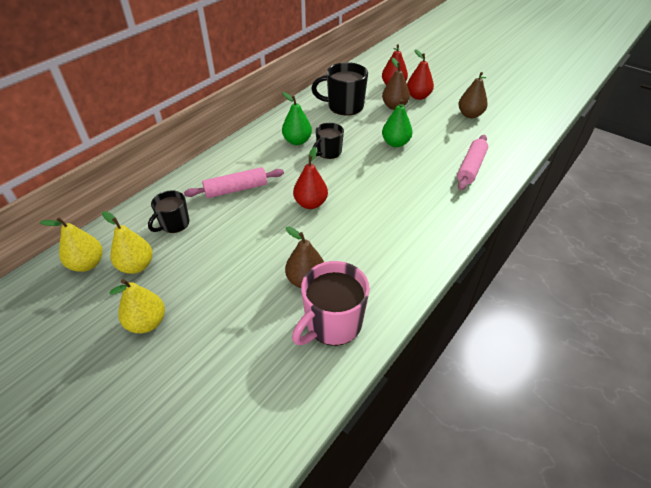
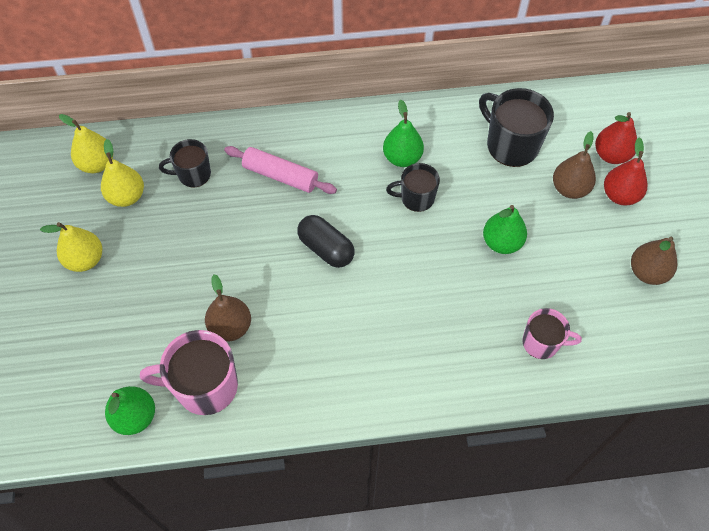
camera: 45 degrees right, 15 degrees up
(309, 382) = (135, 417): none -> green pear
(310, 203) = (326, 249): red pear -> black capsule
(471, 167) = (542, 343): pink rolling pin -> pink mug

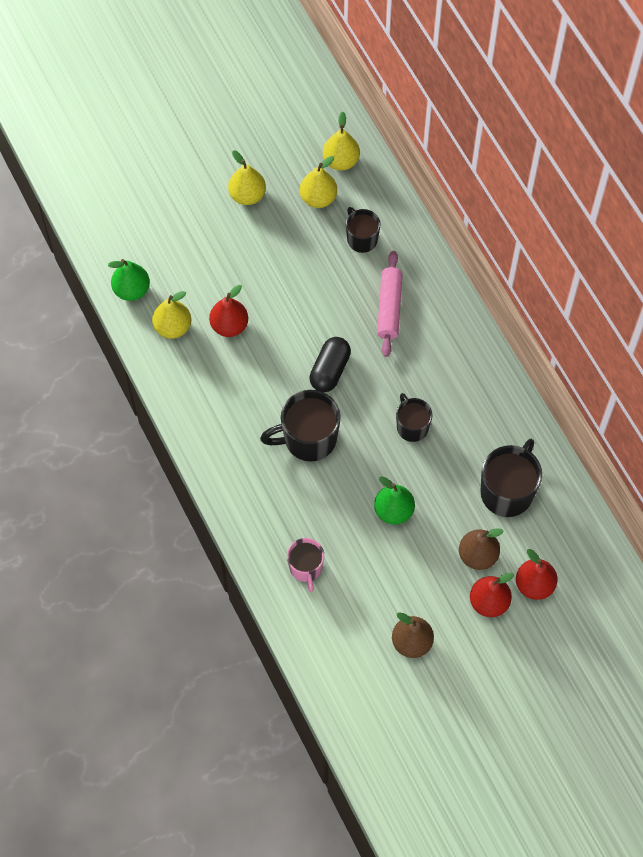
camera: 70 degrees right, 5 degrees up
(204, 386) = (173, 327): pink mug -> yellow pear
(230, 327) = (229, 325): brown pear -> red pear
(395, 293) = (308, 439): none -> black mug
(402, 158) = (451, 401): green pear -> none

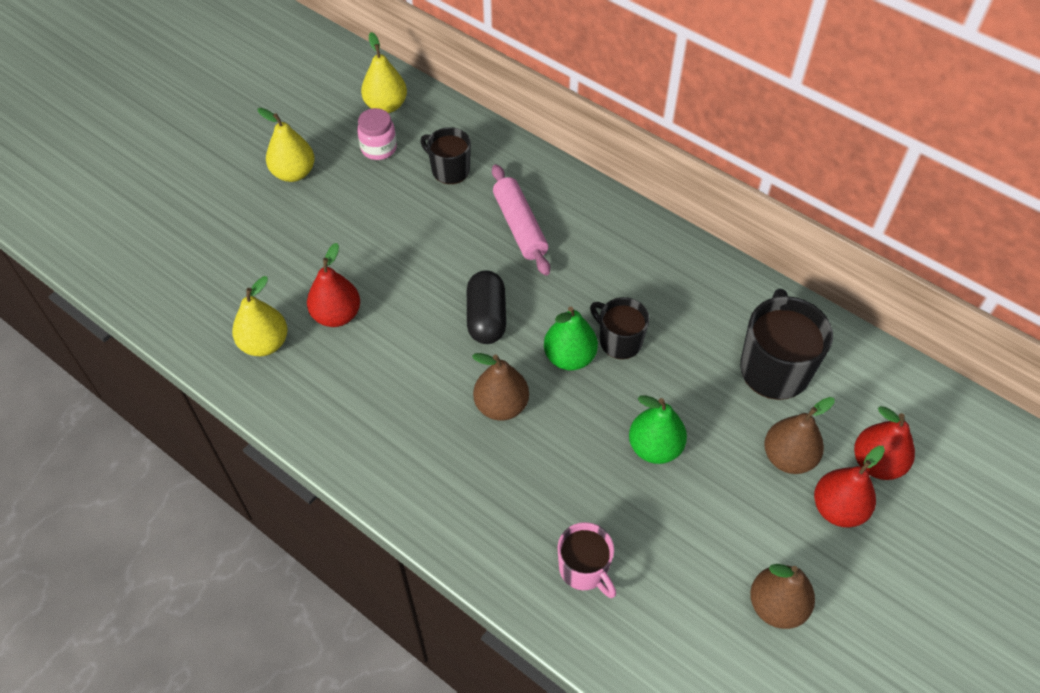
camera: 25 degrees left, 10 degrees down
(132, 290) = (192, 321): green pear -> green pear (569, 357)
(308, 439) = (501, 405): black mug -> brown pear
(318, 198) = (379, 148): yellow pear -> pink jar

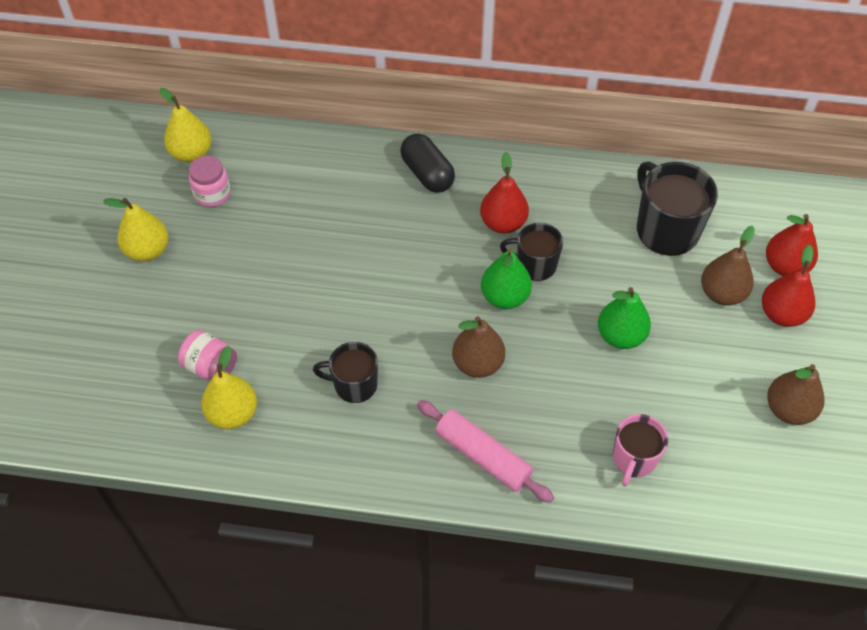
camera: 30 degrees left, 0 degrees up
(275, 295) = (211, 367): none -> pink jar
(337, 315) = (281, 357): red pear -> red pear (503, 223)
(449, 170) = (291, 186): black mug -> black mug (354, 385)
(486, 318) = (413, 297): black capsule -> black capsule (427, 174)
(519, 226) = (387, 208): pink rolling pin -> pink rolling pin (483, 456)
(584, 569) = (634, 459): pink mug -> pink mug turned 90 degrees clockwise

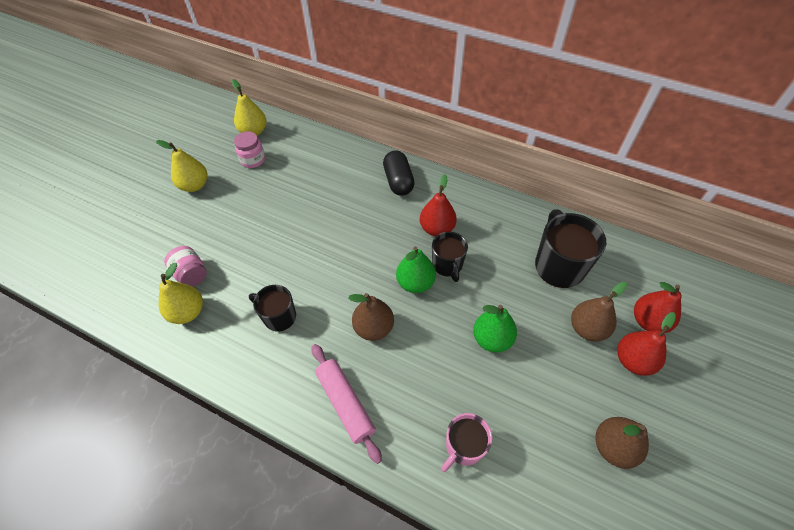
camera: 20 degrees right, 0 degrees up
(535, 265) = (447, 265): black mug -> black mug turned 135 degrees counterclockwise

